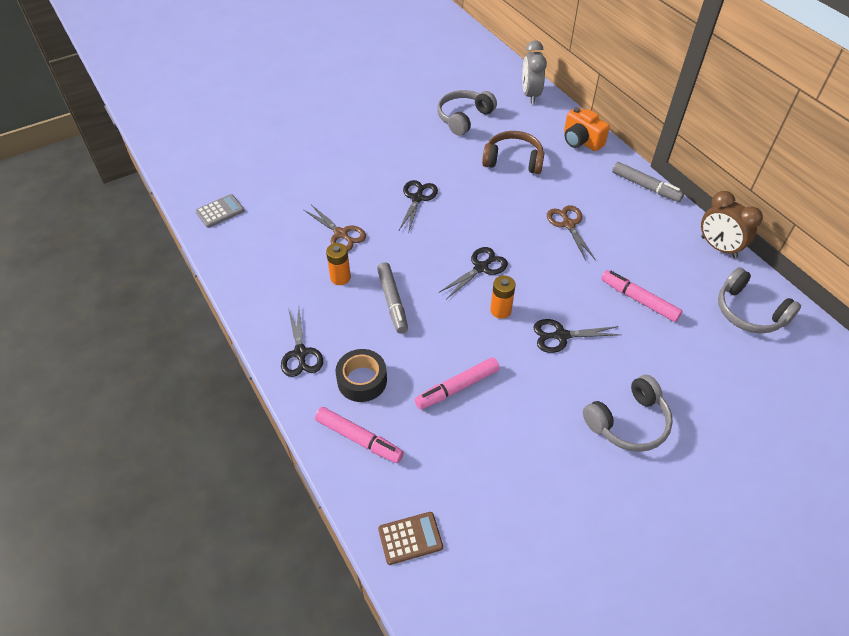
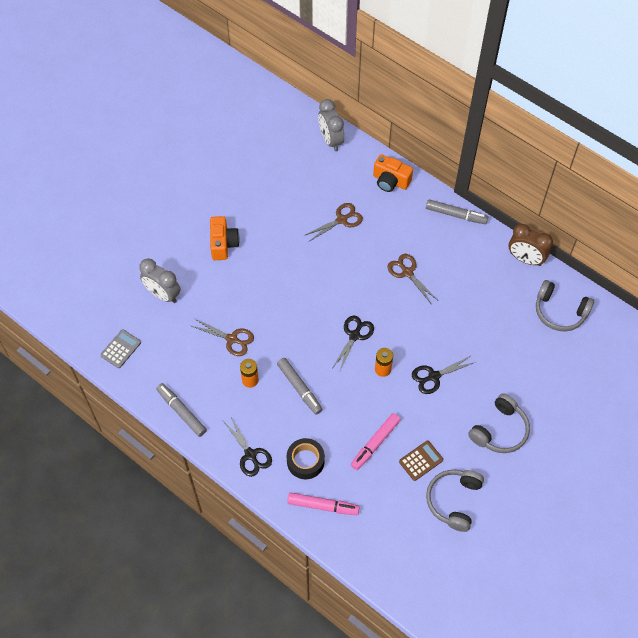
camera: 20 degrees left, 10 degrees up
(248, 286) = (181, 412): none -> grey marker
(291, 176) = (163, 294): none -> grey clock
(377, 151) = (223, 244): none -> orange camera
(410, 538) = (386, 562): brown calculator -> brown calculator (421, 461)
(417, 198) = (278, 284): black scissors -> none
(464, 118) = (283, 184): grey headphones -> grey headphones (453, 500)
(513, 160) = (342, 220): brown headphones -> brown scissors
(639, 300) = (480, 326): pink marker -> none

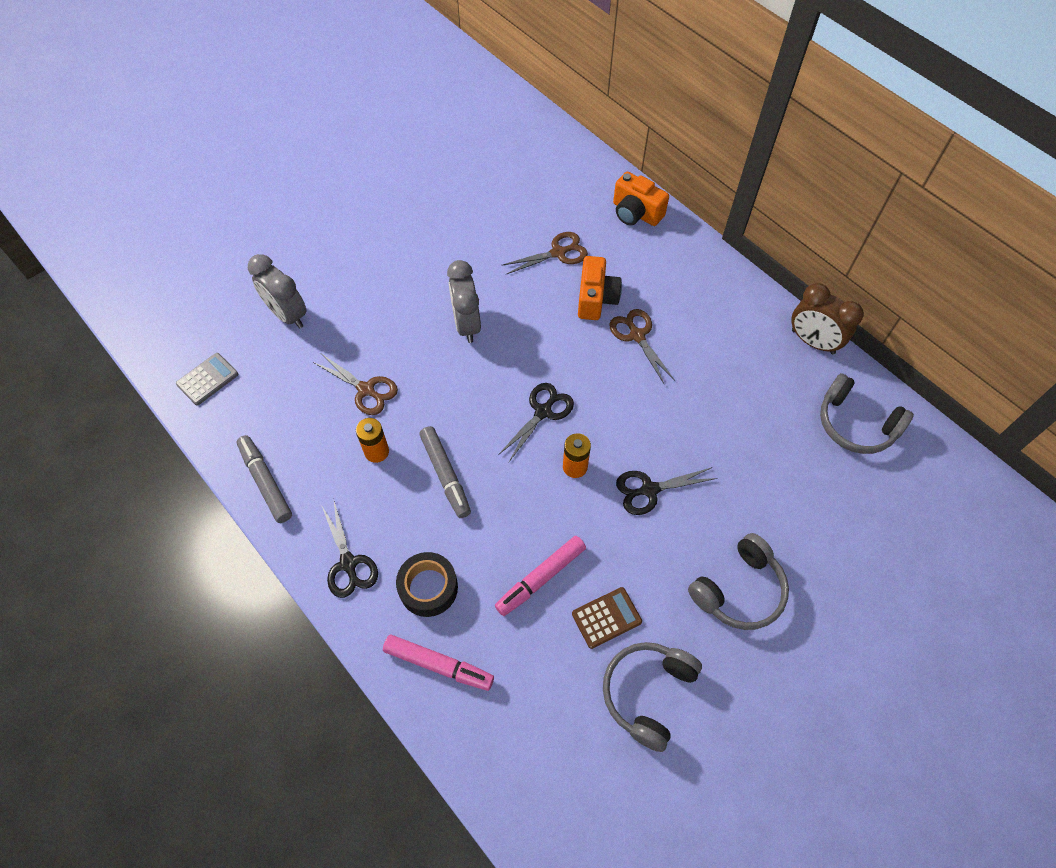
camera: 10 degrees right, 0 degrees up
(223, 244) = (388, 261): orange camera -> orange camera (596, 299)
(331, 140) = (565, 152): grey clock -> grey clock (467, 324)
(456, 215) = (720, 269): grey marker -> none

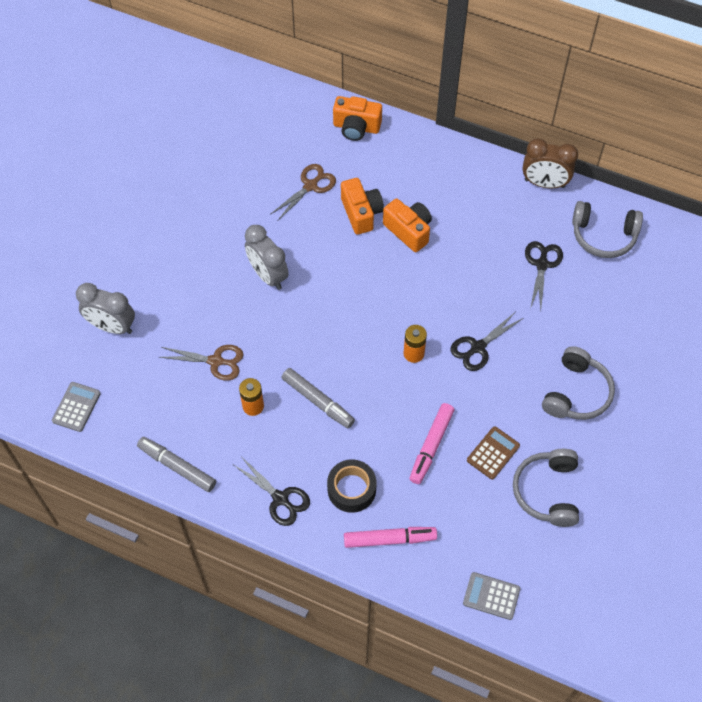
camera: 25 degrees left, 0 degrees up
(518, 790) = (491, 596): none -> grey calculator
(543, 412) = (367, 321): black scissors -> black scissors (542, 264)
(637, 335) = (409, 231): brown scissors -> orange camera

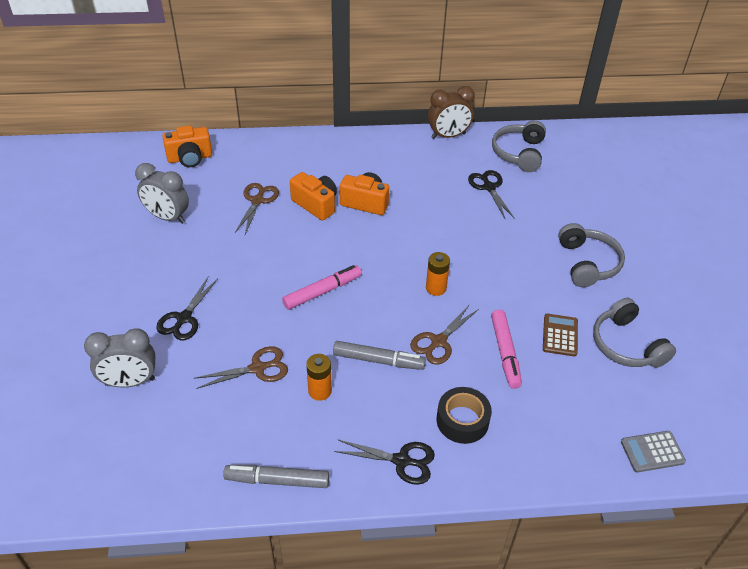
camera: 30 degrees left, 15 degrees down
(76, 407) = (131, 473): grey calculator -> none
(268, 275) = (263, 279): grey clock -> grey clock (167, 217)
(356, 127) = (270, 149): orange camera -> orange camera (190, 158)
(380, 408) = (438, 342): none -> brown scissors
(389, 539) = (528, 447): pink marker -> pink marker (322, 292)
(477, 347) = (485, 262): black scissors -> black scissors (184, 318)
(603, 236) = (519, 153): grey headphones -> grey headphones turned 120 degrees clockwise

